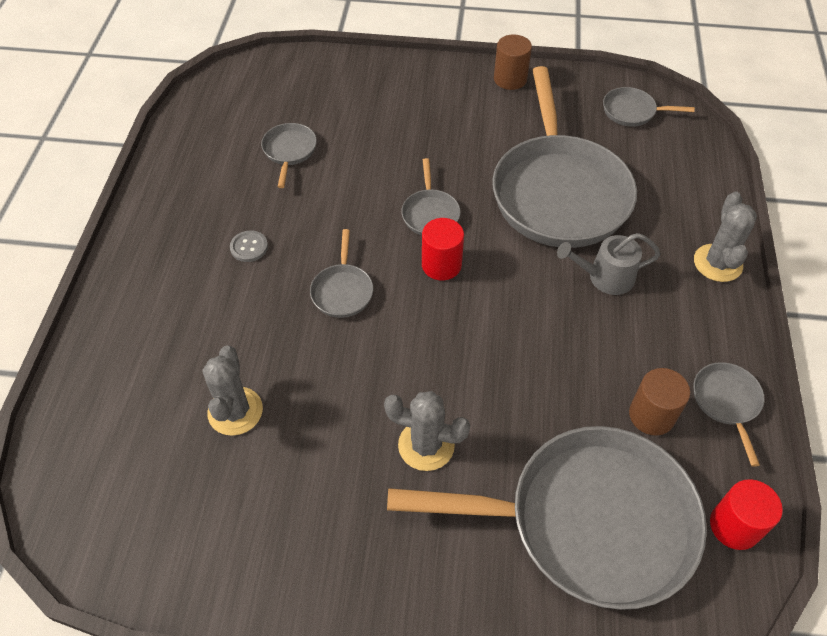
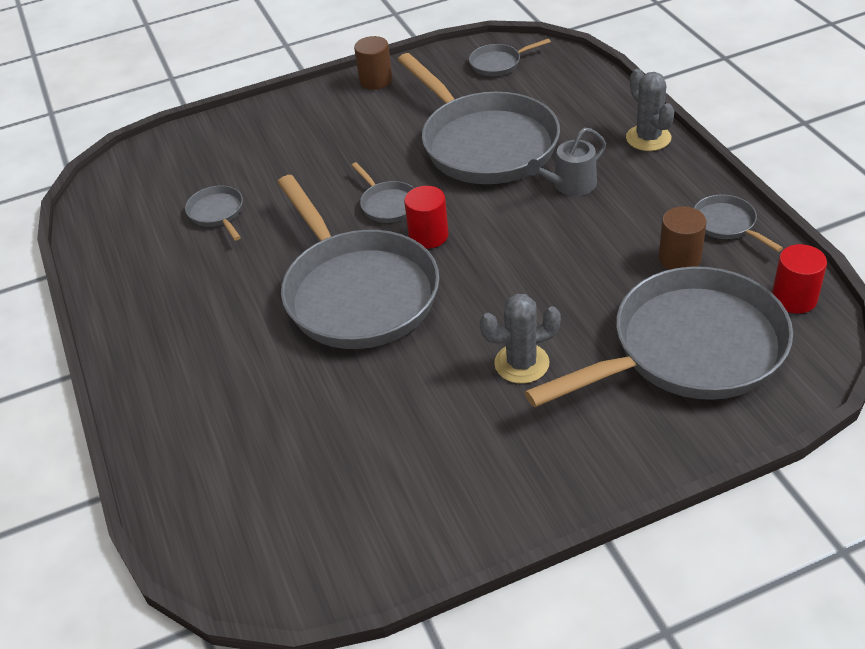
camera: 25 degrees left, 10 degrees down
(235, 411) = (335, 421): grey cactus -> none
(249, 247) = (242, 299): grey button -> none
(342, 290) = (357, 292): grey pan -> grey pan, size x2.44

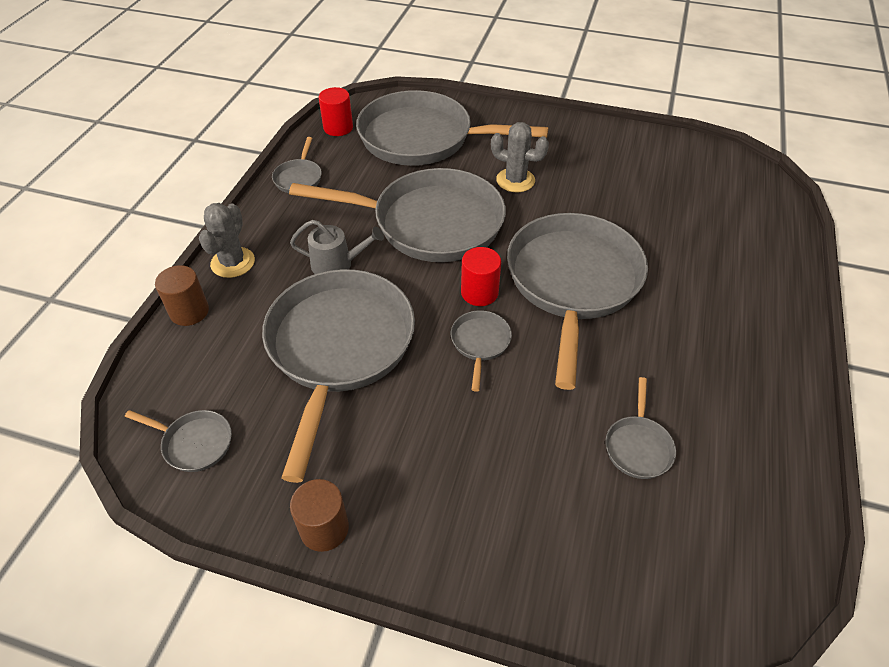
camera: 145 degrees left, 5 degrees up
(545, 263) = (429, 223): none -> grey pan
(679, 259) = (355, 177): brown cylinder -> brown cylinder (189, 312)

